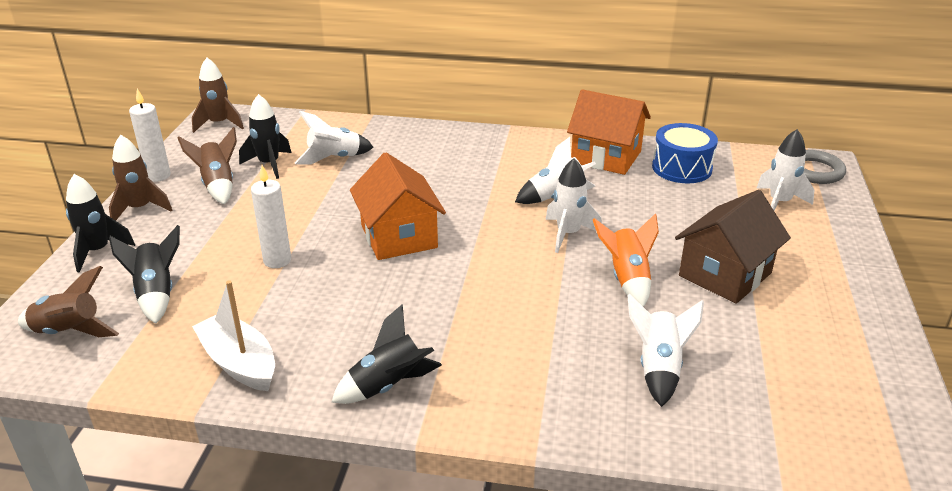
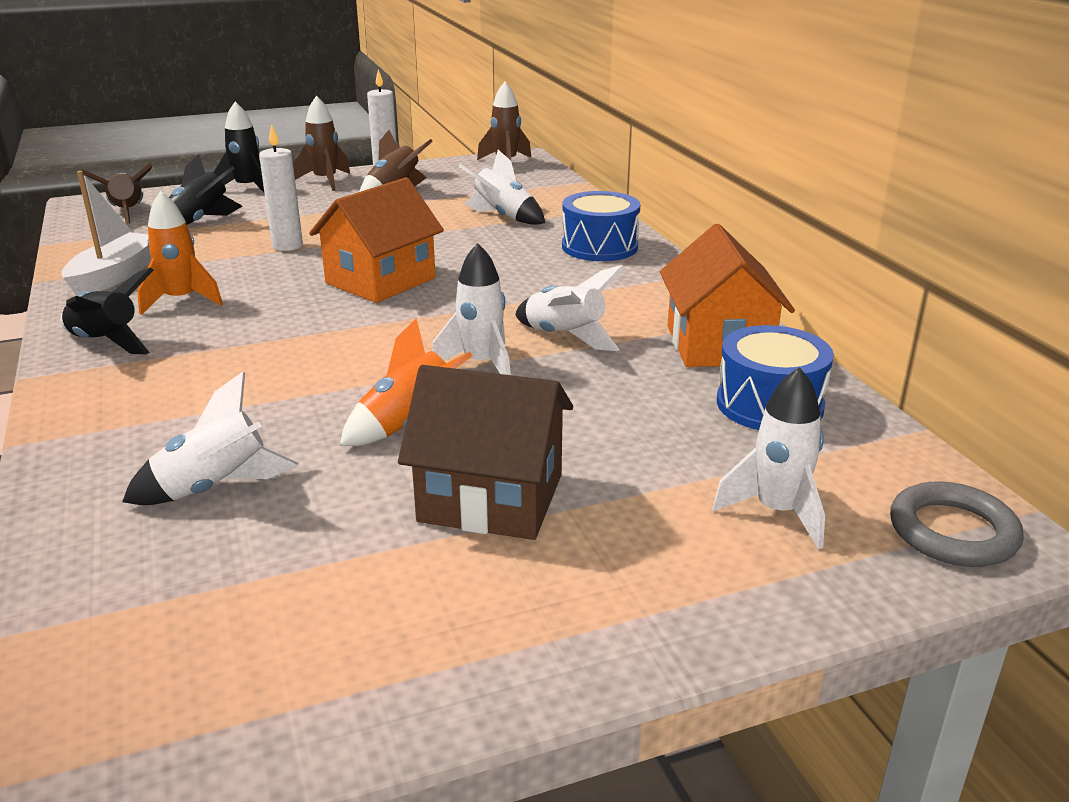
camera: 60 degrees right, 5 degrees down
(269, 164) = (456, 198): black rocket -> none
(339, 334) = (181, 301): none -> orange rocket
(432, 143) = (599, 247): none -> blue drum

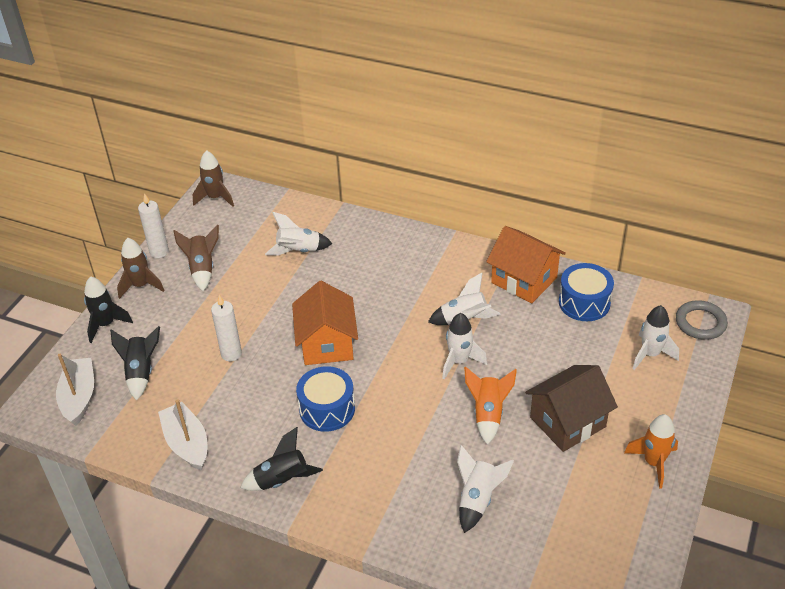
camera: 45 degrees left, 15 degrees up
(128, 213) = (79, 397): brown rocket -> white boat
(181, 301) = (260, 430): orange rocket -> orange rocket (653, 463)
(599, 247) = (382, 244): blue drum -> blue drum (327, 409)

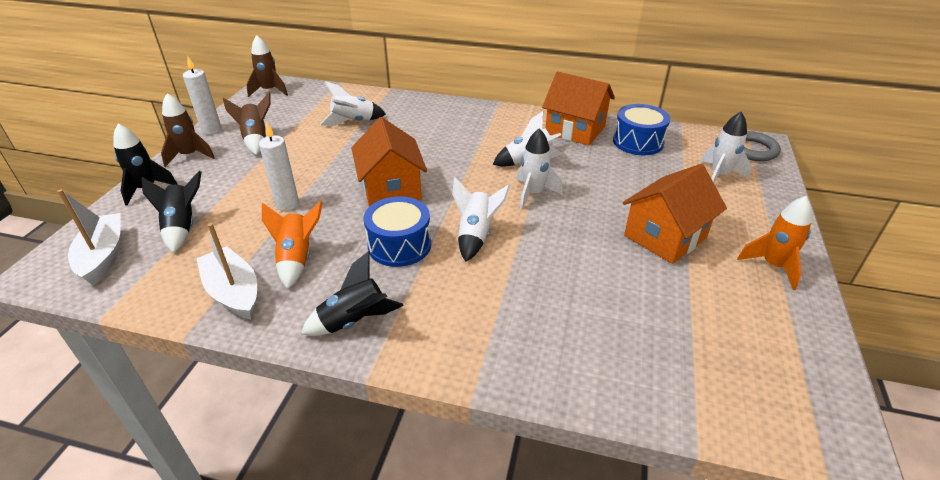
camera: 10 degrees left, 5 degrees down
(477, 499) = (595, 320): white rocket -> white rocket (475, 235)
(488, 414) = (578, 236): orange rocket -> orange rocket (297, 259)
(567, 422) = (665, 237): brown house -> orange house

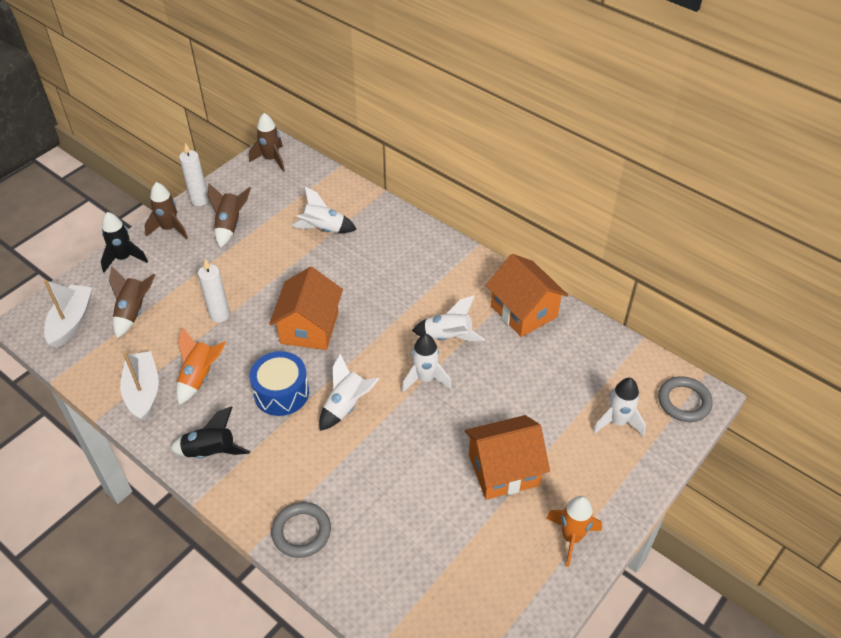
camera: 25 degrees right, 10 degrees up
(182, 227) = (133, 312): black rocket -> brown rocket
(516, 359) = (301, 532): none -> grey ring
(638, 142) = (573, 349): blue drum -> none

